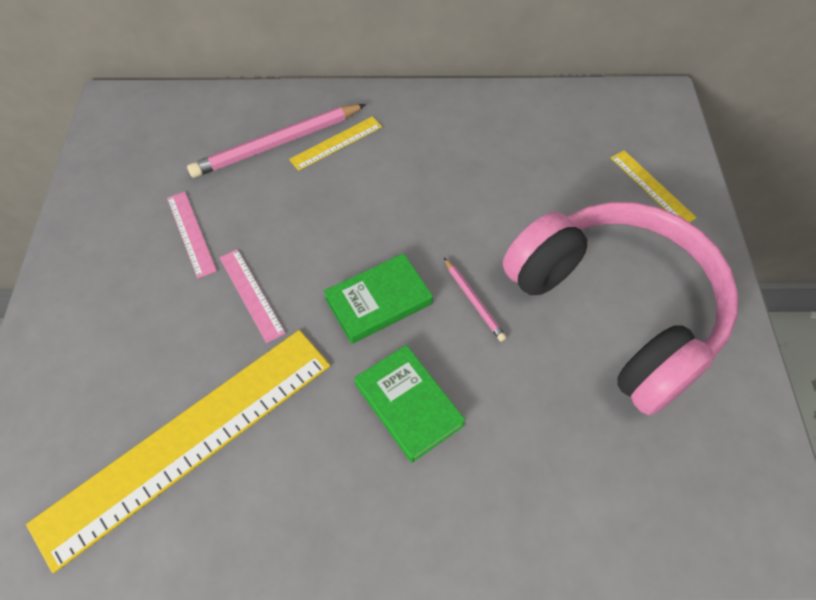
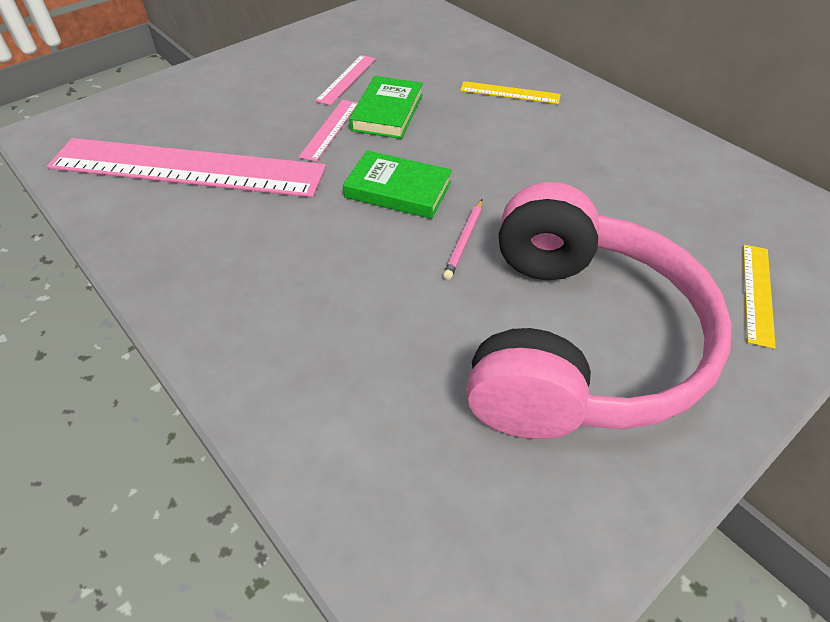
camera: 50 degrees right, 10 degrees down
(188, 440) = (187, 168): yellow ruler -> pink ruler
(277, 144) = (469, 70): pink pencil -> none
(408, 405) = (324, 257): green book -> green book (387, 112)

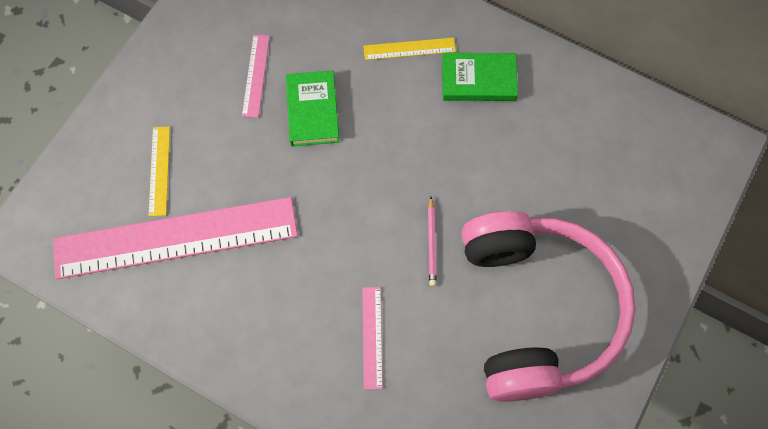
camera: 20 degrees left, 20 degrees up
(330, 129) = (273, 150): pink ruler -> pink ruler (372, 337)
(398, 190) = (361, 205): green book -> green book (478, 80)
(757, 293) = (645, 224): yellow ruler -> yellow ruler (159, 170)

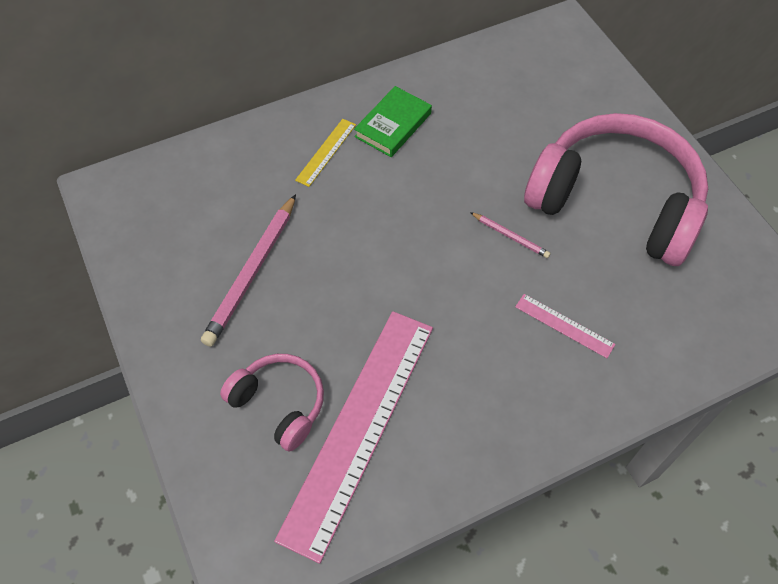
camera: 55 degrees left, 10 degrees down
(159, 170) = (279, 404): yellow ruler -> pink headphones
(256, 75) = (252, 272): pink ruler -> pink pencil
(313, 111) = (323, 250): green book -> none

